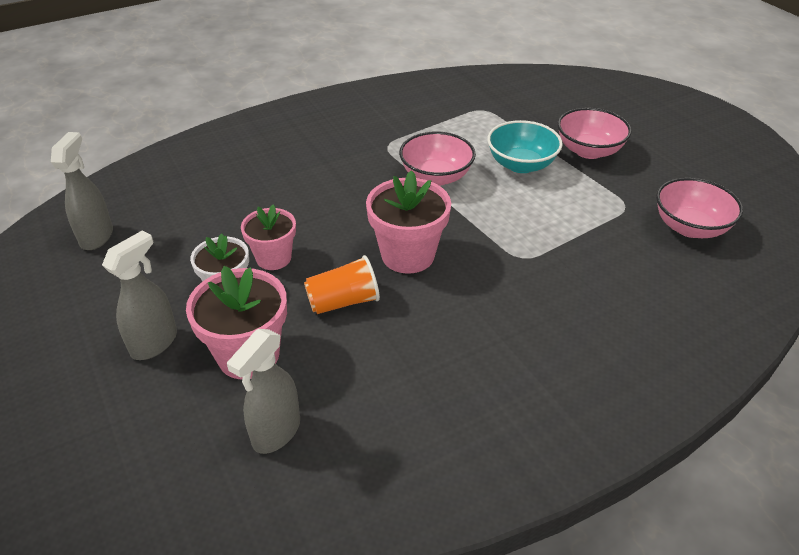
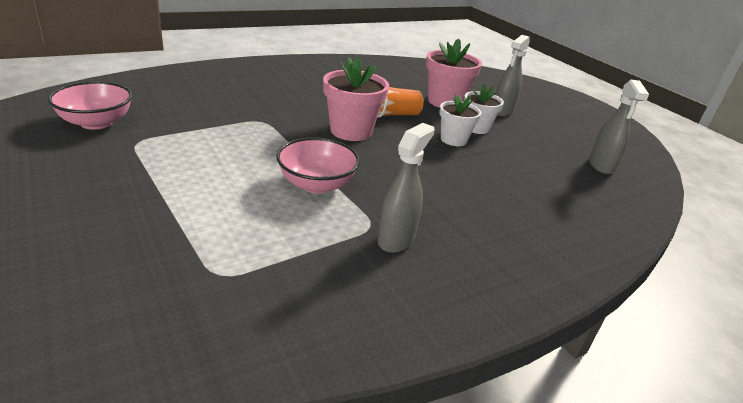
camera: 175 degrees right, 10 degrees down
(273, 258) = (453, 140): pink flower pot -> white flower pot
(276, 432) = (418, 80): grey spray bottle -> grey spray bottle (396, 239)
(521, 164) = (214, 188): turquoise bowl -> none
(589, 151) = (116, 196): pink bowl -> none

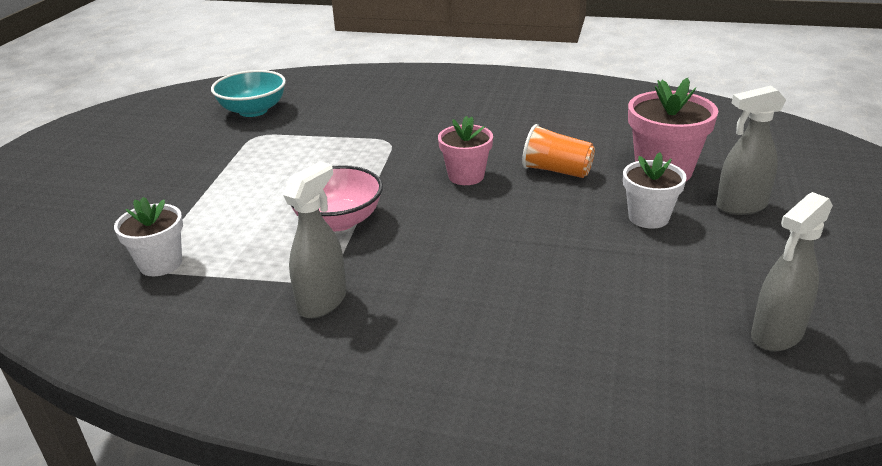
camera: 50 degrees right, 0 degrees up
(96, 123) = (253, 110): pink bowl -> turquoise bowl
(351, 131) = (466, 176): pink flower pot -> pink flower pot, size x0.65
(396, 239) = (323, 301): grey spray bottle -> grey spray bottle turned 45 degrees counterclockwise
(453, 140) = (583, 222): white flower pot -> white flower pot (160, 264)

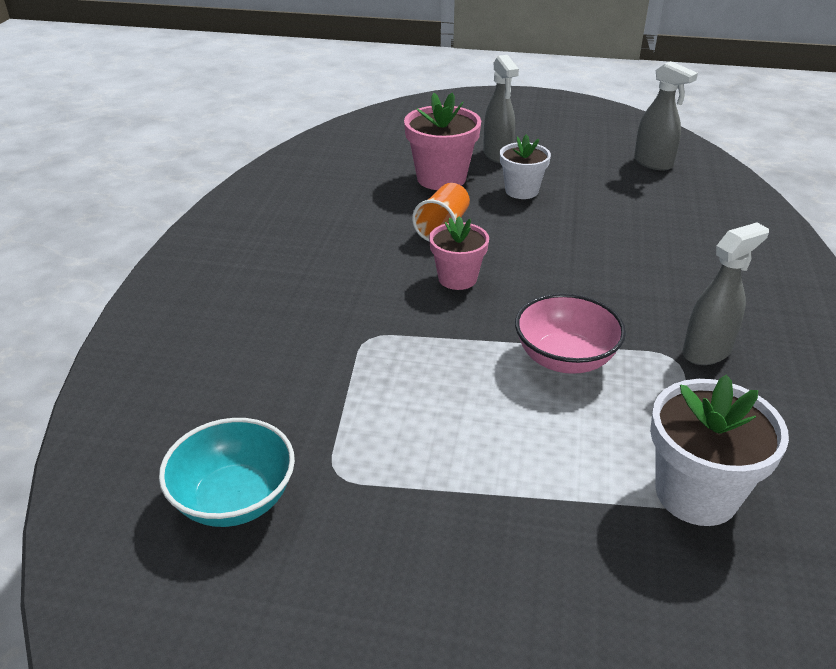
camera: 95 degrees left, 5 degrees up
(160, 264) = (696, 493): white flower pot -> white flower pot, size x1.53
(323, 301) = (707, 352): grey spray bottle -> grey spray bottle turned 120 degrees clockwise

